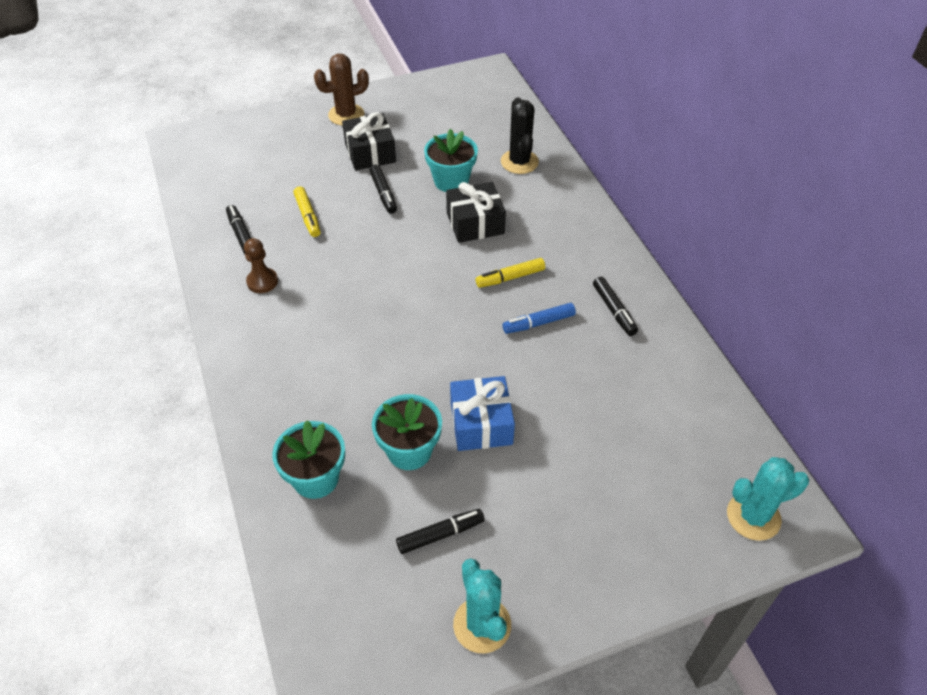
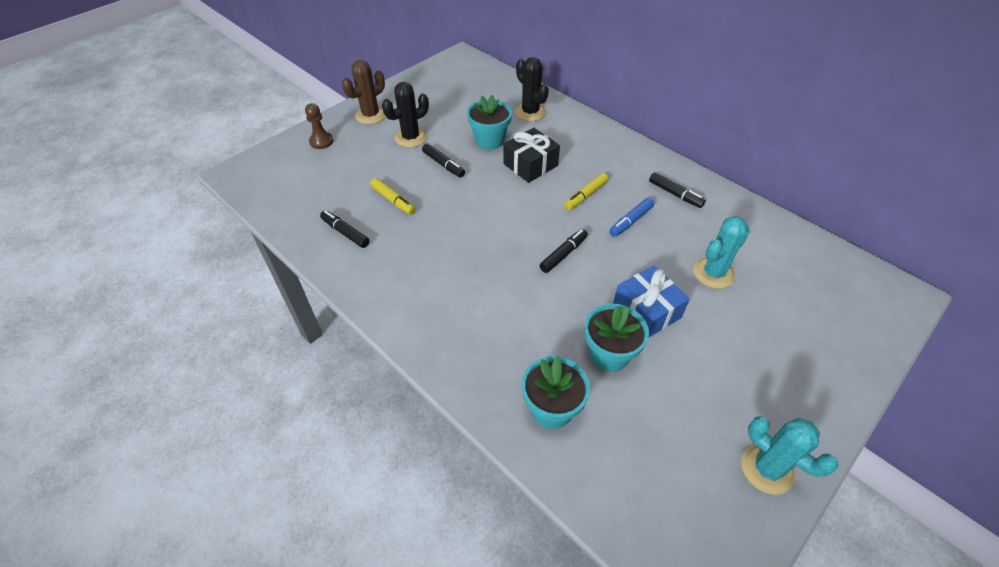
camera: 25 degrees left, 0 degrees up
(262, 281) = (390, 264): brown pawn -> brown pawn (321, 141)
(370, 153) = (410, 137): black gift -> black cactus
(440, 534) = (682, 411): black marker -> black marker (563, 254)
(753, 516) = (874, 302): turquoise cactus -> turquoise cactus (713, 273)

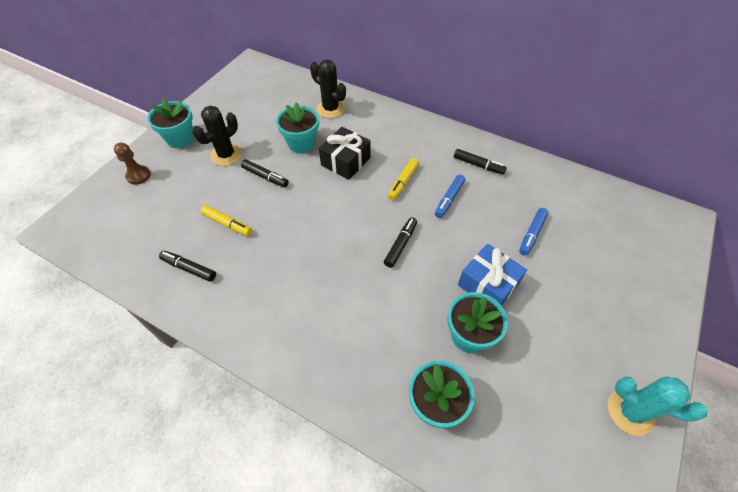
camera: 15 degrees left, 5 degrees up
(370, 115) = (180, 139): brown cactus -> turquoise flower pot
(713, 273) = (532, 234): turquoise cactus -> blue marker

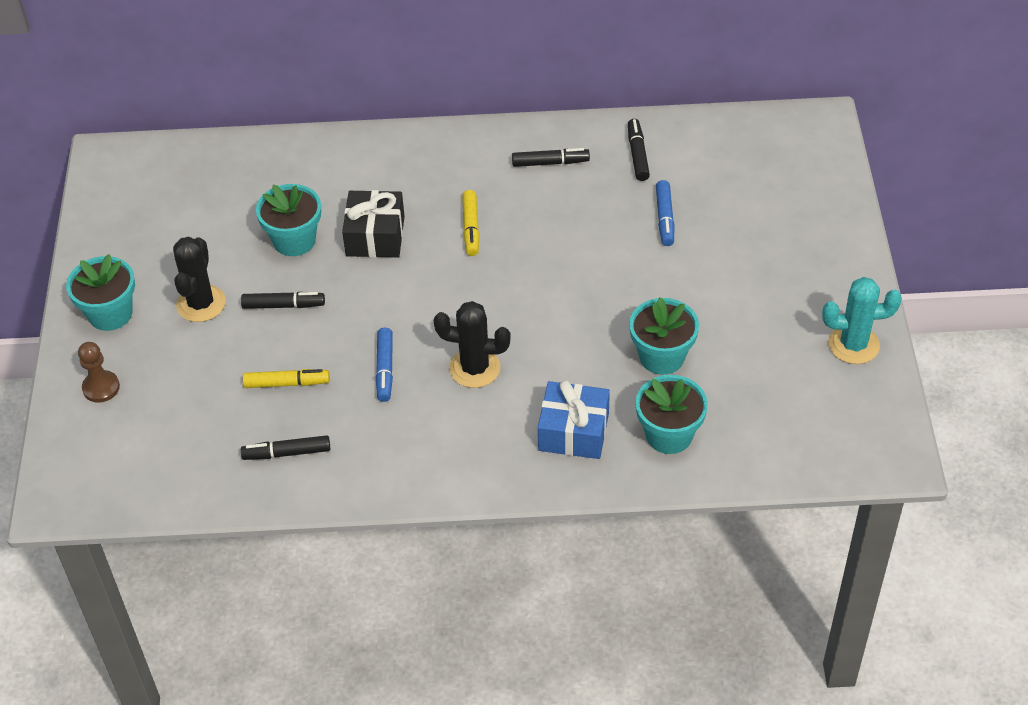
camera: 30 degrees left, 5 degrees down
(330, 109) = (293, 174): black cactus -> black cactus (474, 368)
(400, 245) = (522, 302): black marker -> black marker (637, 154)
(449, 199) = (542, 222): blue marker -> blue marker (385, 369)
(488, 284) = (649, 296): blue gift -> blue gift (573, 431)

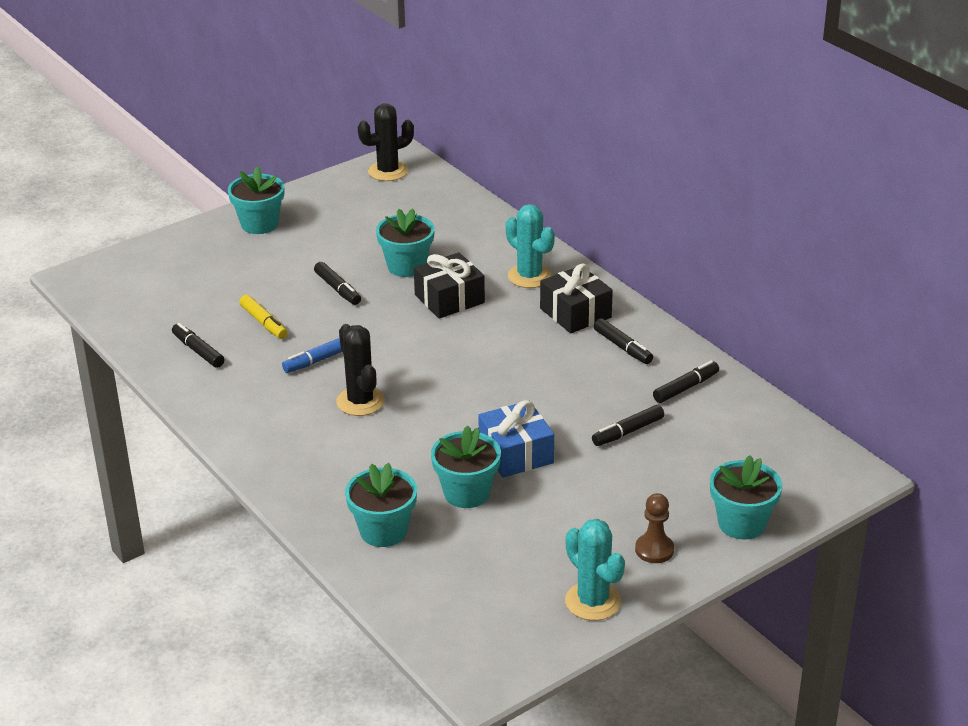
camera: 55 degrees right, 15 degrees down
(101, 387) = (189, 250): brown pawn -> brown pawn (654, 550)
(201, 304) = (304, 255): black cactus -> black cactus (388, 171)
(392, 167) = (529, 276): none -> turquoise cactus
(471, 228) = (506, 339): yellow marker -> none
(475, 166) = (575, 313): none -> black gift
(573, 431) = (340, 478): blue gift -> blue gift (516, 453)
(664, 218) = (627, 432): blue marker -> black marker
(828, 213) = (741, 523): none -> turquoise flower pot

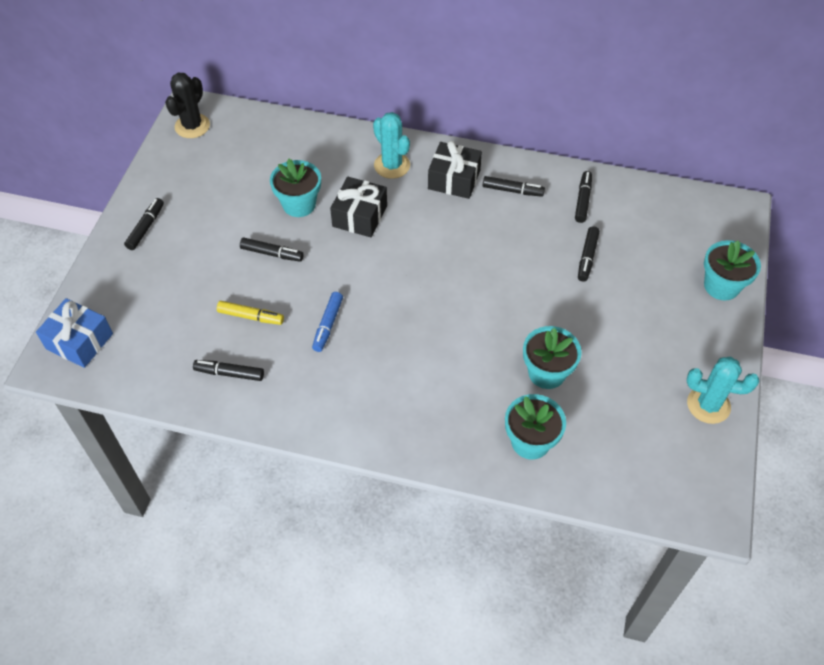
camera: 40 degrees left, 20 degrees up
(259, 224) = (146, 227): turquoise flower pot -> black marker
(360, 401) = (396, 342): black cactus -> none
(516, 453) = (541, 319): blue gift -> blue gift (79, 341)
(529, 276) = (392, 165): turquoise cactus -> turquoise cactus turned 45 degrees clockwise
(654, 550) = (698, 340): brown pawn -> none

